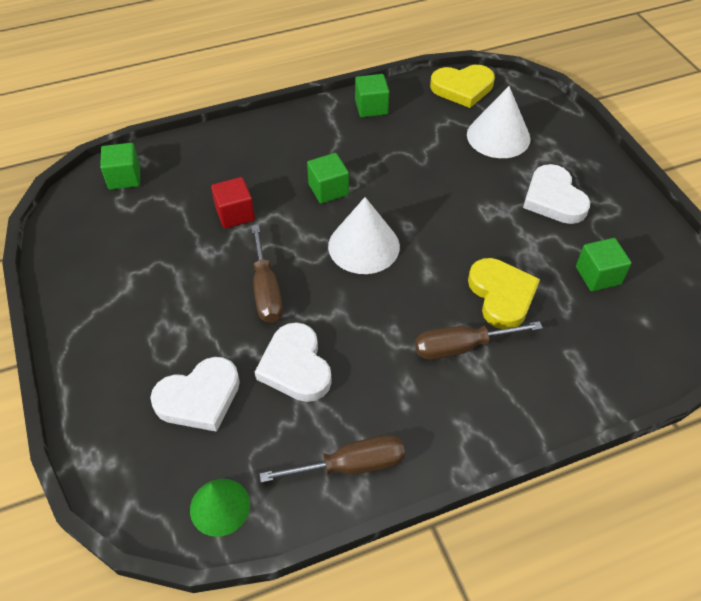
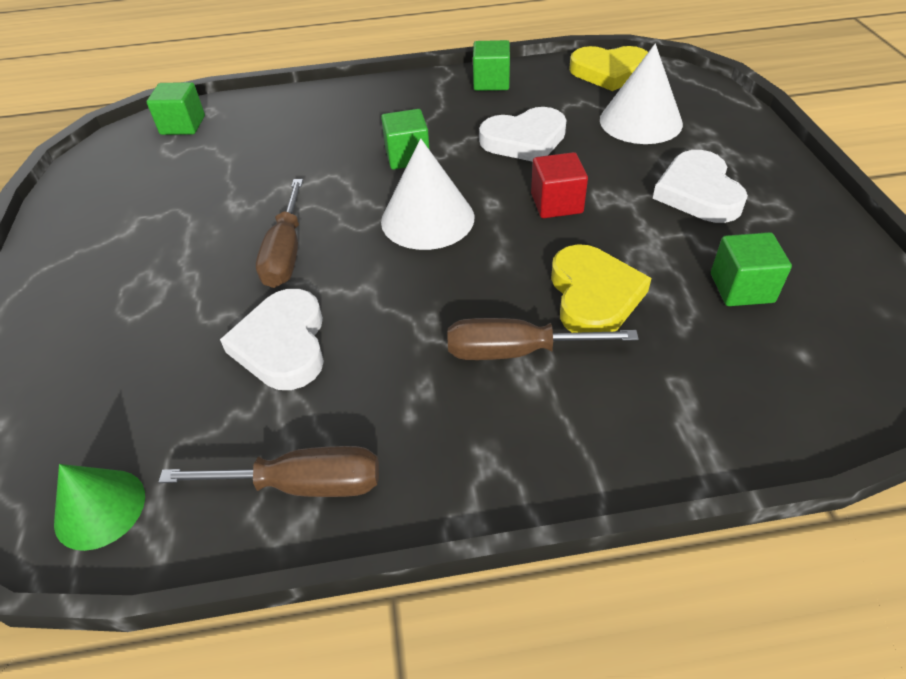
camera: 15 degrees right, 5 degrees down
(199, 398) = (145, 364): white heart -> white heart (524, 140)
(235, 214) = (287, 170): red cube -> red cube (556, 203)

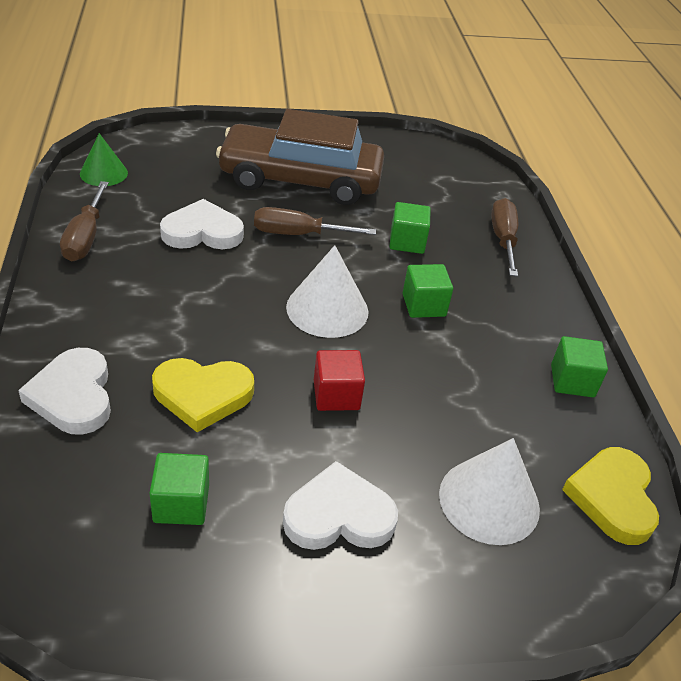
camera: 85 degrees right, 5 degrees down
(155, 263) = (300, 179): none -> brown car
(183, 125) = (478, 184): green cube -> green cube (407, 242)
(516, 351) = (156, 339): brown screwdriver -> brown screwdriver (503, 239)
(524, 140) = (450, 390): white heart -> white heart (73, 396)

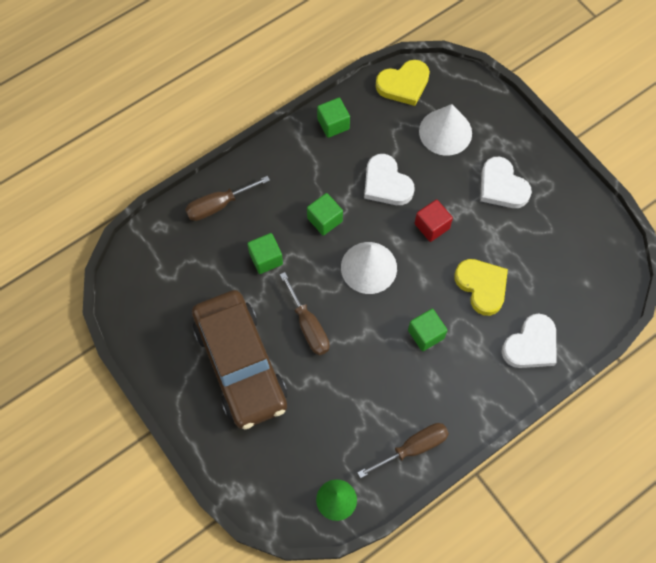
camera: 115 degrees left, 25 degrees up
(181, 503) = (547, 251): green cube -> green cube (426, 334)
(202, 232) = (351, 384): white heart -> white heart (386, 183)

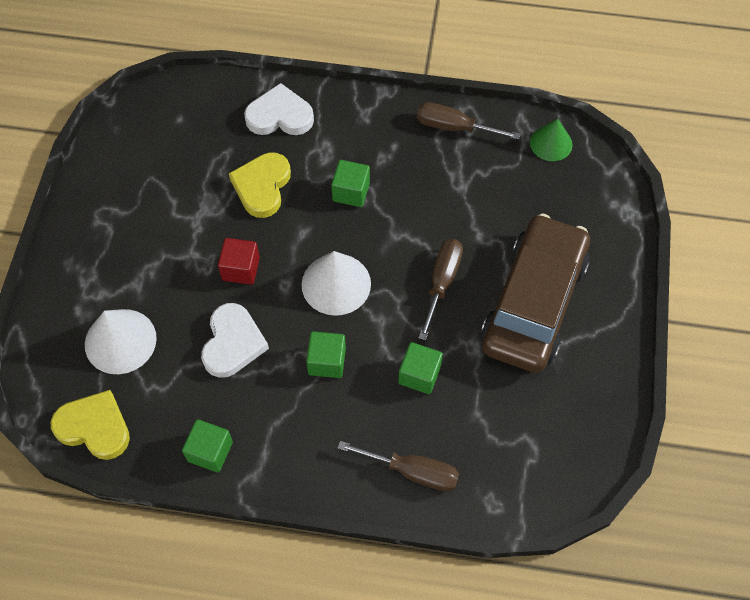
camera: 135 degrees left, 5 degrees down
(502, 186) = (140, 247): white heart -> none

